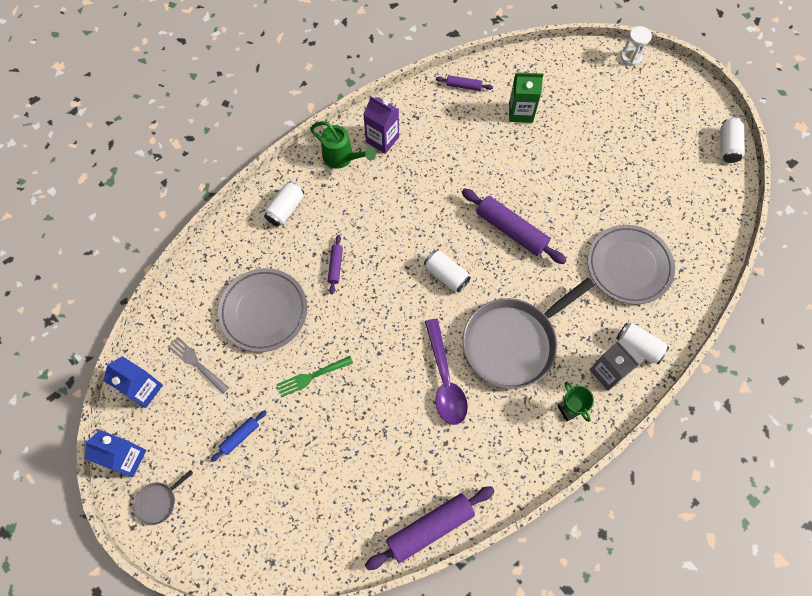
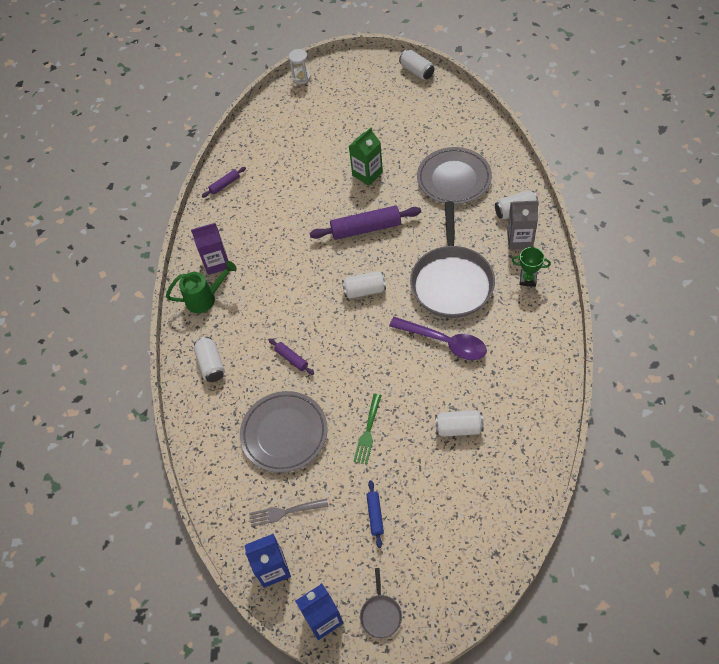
camera: 45 degrees left, 10 degrees down
(368, 450) = (458, 428): none -> white can
(430, 528) = (549, 422): purple rolling pin -> none
(520, 112) = (280, 165): green carton -> green carton (367, 174)

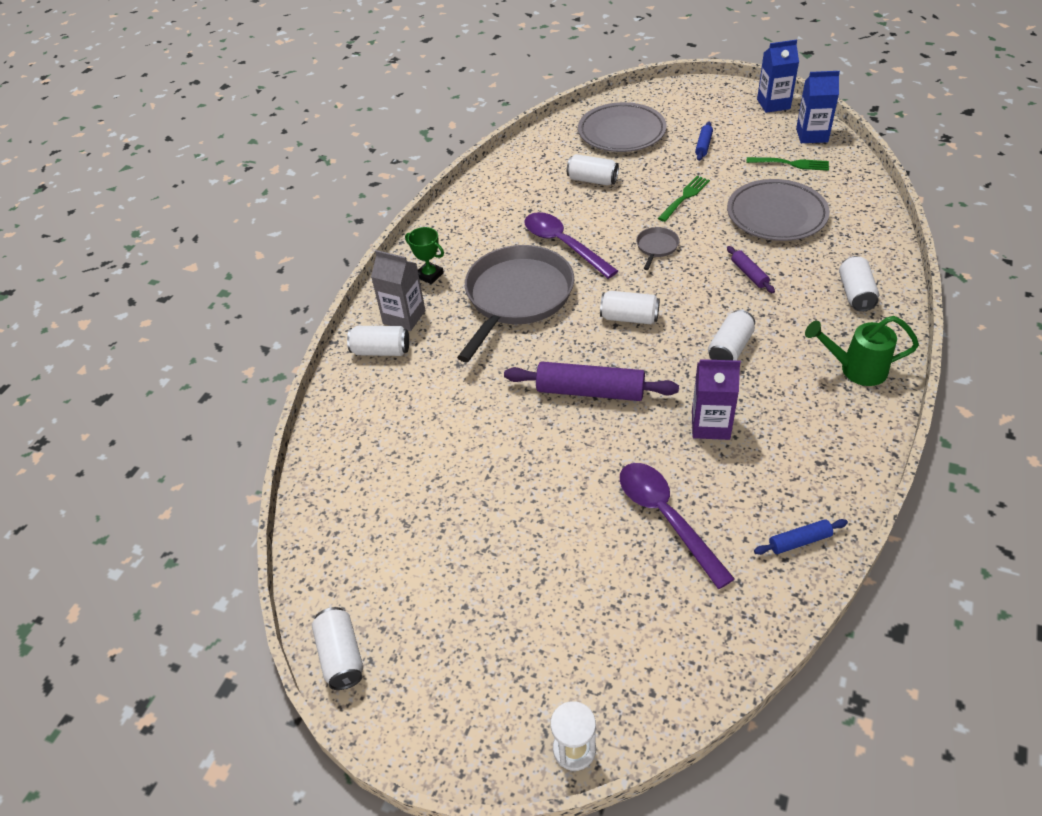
camera: 160 degrees left, 10 degrees down
(216, 263) = (832, 413): purple carton -> purple carton (710, 425)
(225, 185) = (799, 541): purple rolling pin -> blue rolling pin
(285, 512) = (790, 164): grey fork -> green fork
(289, 288) = (730, 348): none -> white can
(295, 173) = (666, 518): none -> purple spoon
(367, 174) = (546, 473): green carton -> none
(381, 614) = (723, 98): grey pan -> grey pan (656, 247)
(454, 179) = (425, 420): grey plate -> grey plate (621, 132)

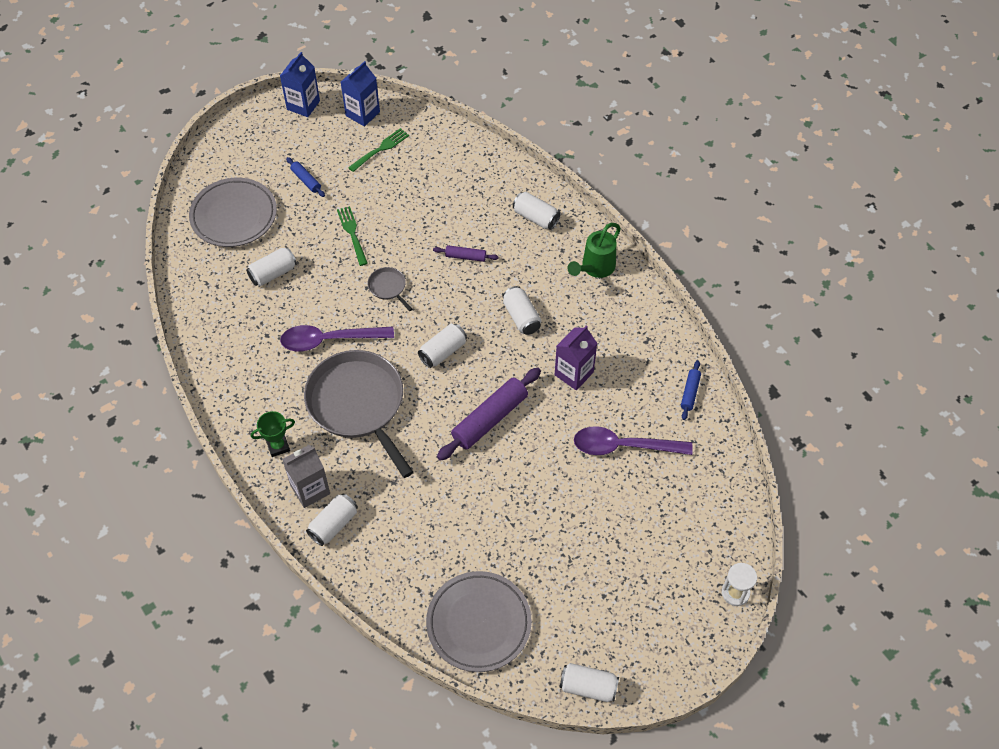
camera: 60 degrees left, 10 degrees up
(776, 215) = (424, 198): grey plate -> grey plate (478, 623)

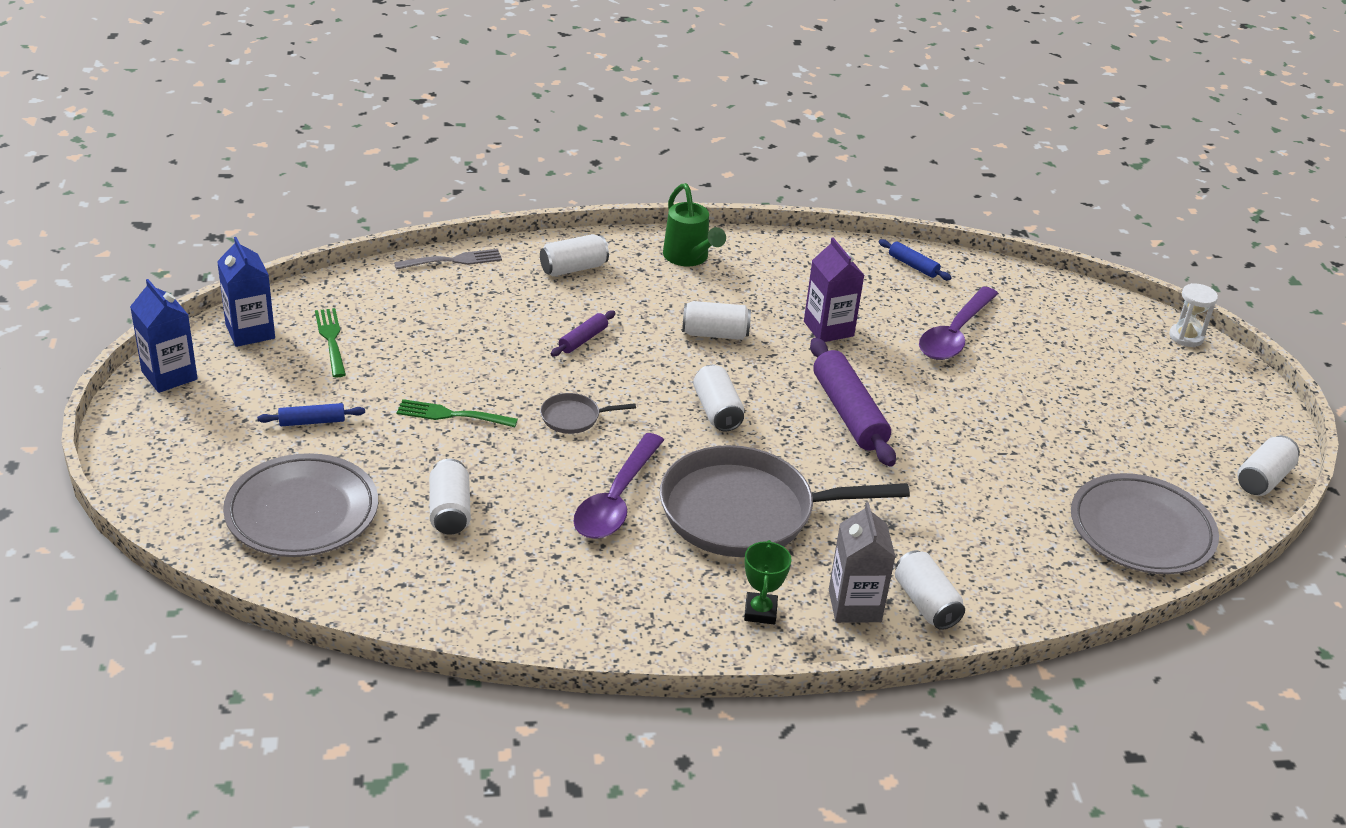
camera: 65 degrees left, 20 degrees down
(497, 159) = (452, 261): none -> grey fork

